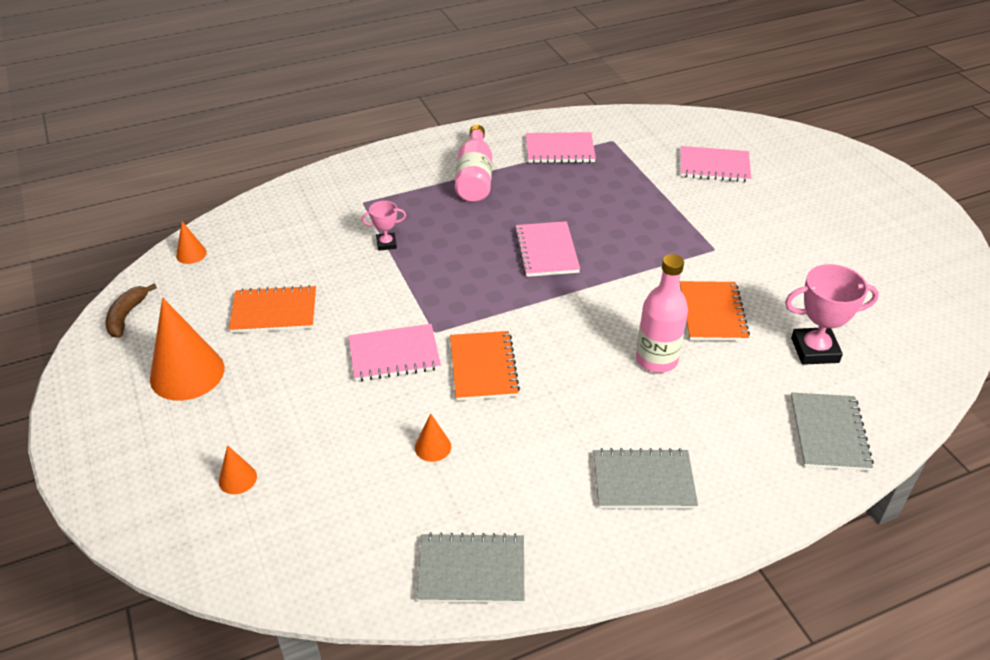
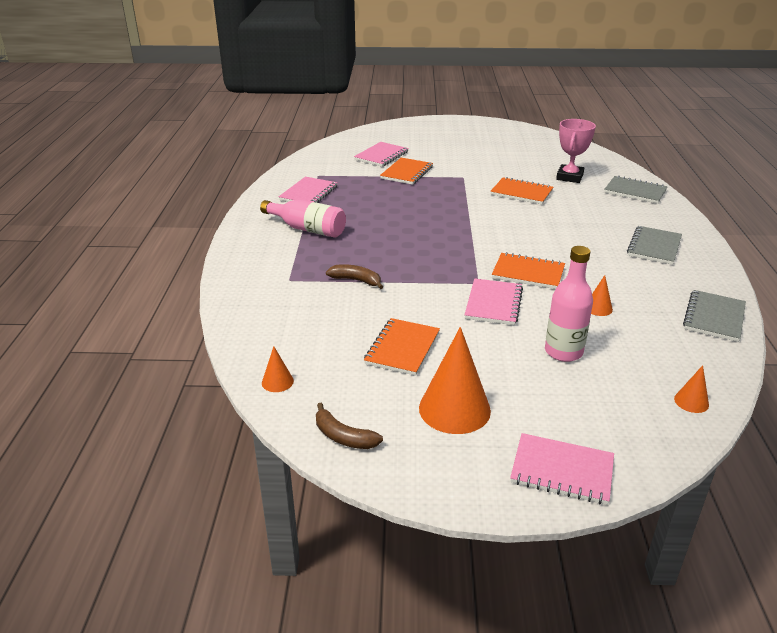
camera: 65 degrees left, 10 degrees down
(237, 478) = (599, 400): orange cone -> orange cone (691, 401)
(386, 244) = (356, 280): pink trophy -> brown banana
(546, 251) = (421, 224): pink notebook -> pink notebook (562, 470)
(656, 360) = (553, 218): pink bottle -> pink bottle (563, 352)
(682, 200) = (406, 173): none -> orange notebook

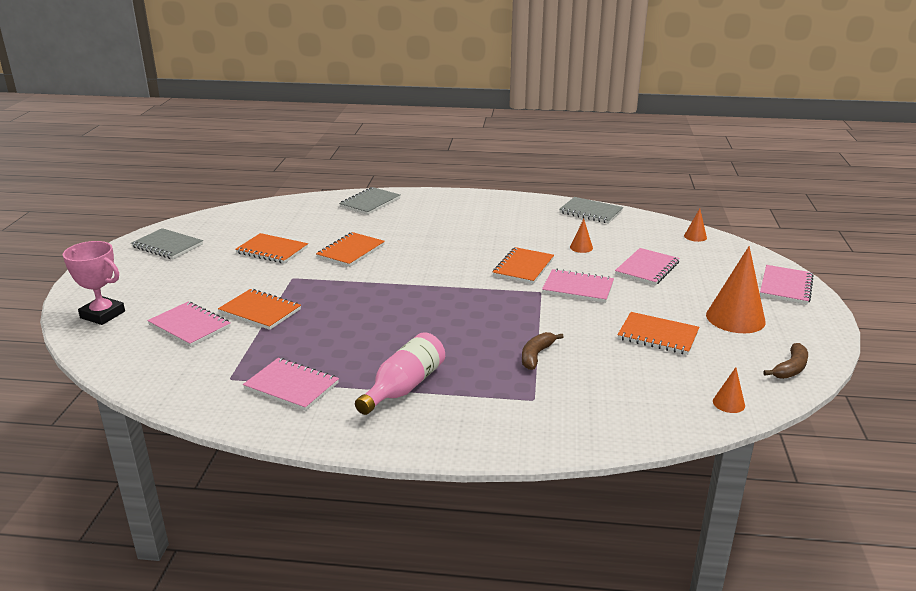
camera: 85 degrees left, 5 degrees down
(507, 165) = (272, 250): none -> orange notebook
(563, 352) = (647, 268): pink bottle -> pink notebook
(569, 177) = (322, 224): pink trophy -> pink trophy (102, 315)
(654, 247) = (481, 213): grey notebook -> grey notebook (167, 246)

